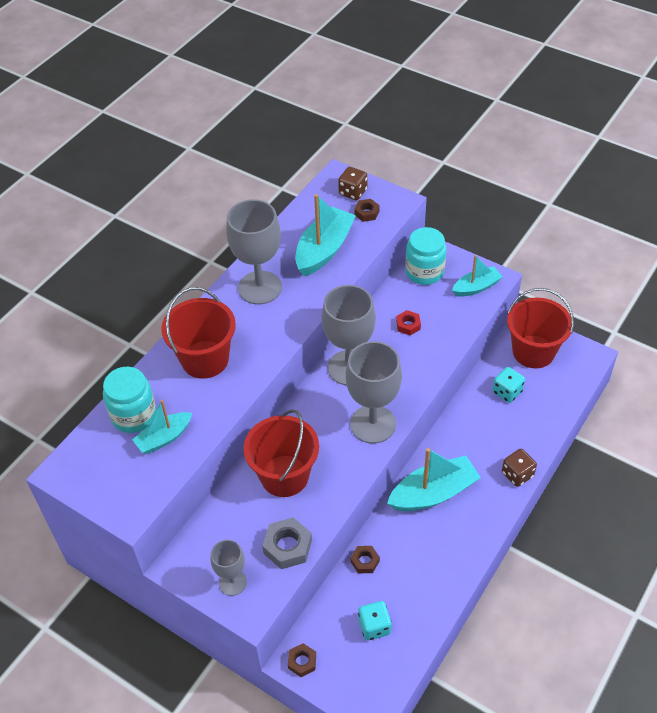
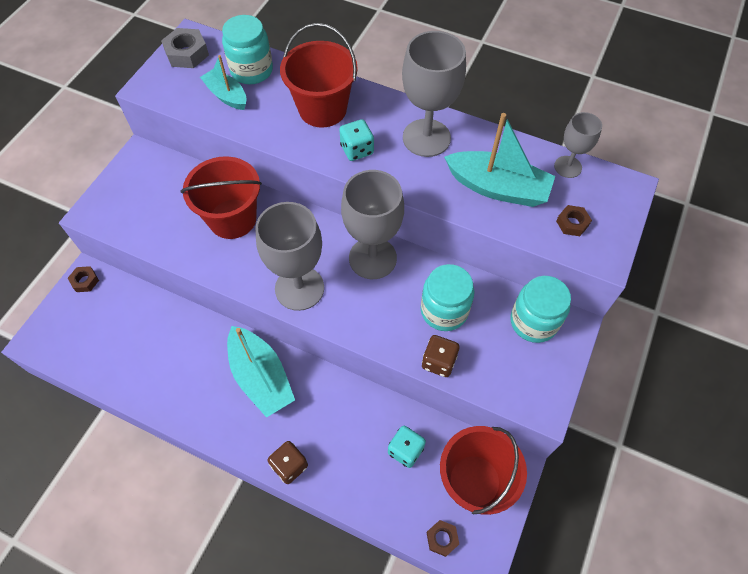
camera: 80 degrees right, 10 degrees up
(232, 582) = (120, 196): grey goblet -> grey goblet (568, 167)
(287, 547) = (154, 232): grey nut -> grey nut (187, 53)
(353, 192) = (604, 205): brown dice -> brown dice (439, 362)
(365, 561) = (182, 320): brown nut -> brown nut (442, 539)
(374, 626) = (114, 335): turquoise dice -> turquoise dice (357, 150)
(408, 325) = (444, 310): red nut -> turquoise jar
(476, 287) = (522, 384): turquoise boat -> none

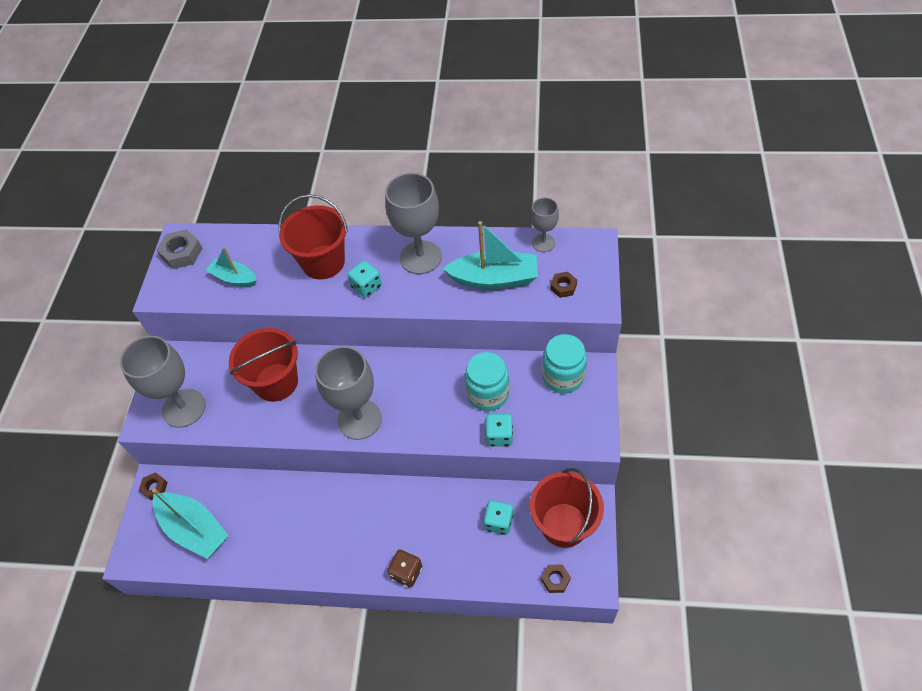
camera: 15 degrees left, 5 degrees down
(251, 70) = (247, 249): turquoise jar -> none
(261, 377) = (351, 510): turquoise boat -> turquoise boat (194, 529)
(372, 258) = (411, 372): grey goblet -> grey goblet (184, 408)
(439, 362) = (499, 436): brown dice -> turquoise dice

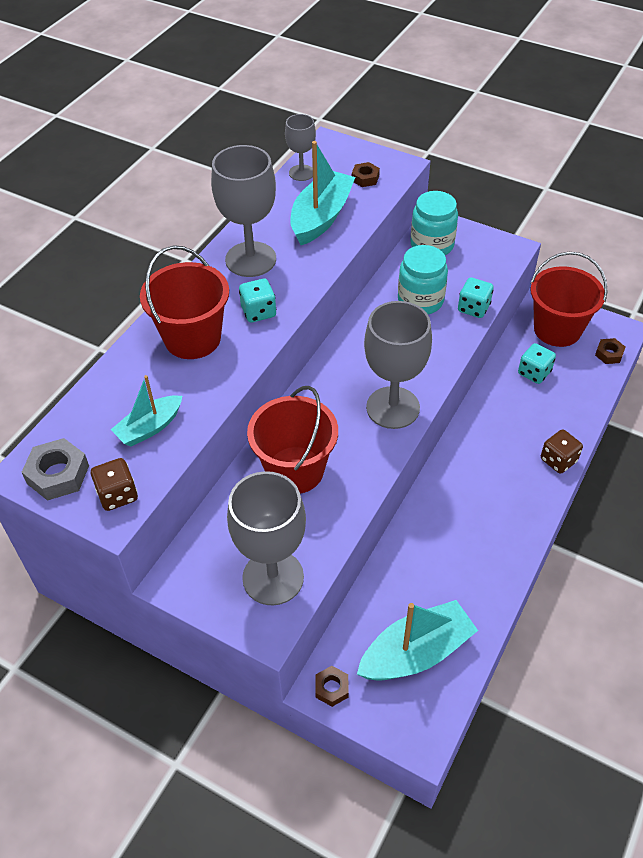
camera: 70 degrees left, 5 degrees down
(175, 289) = (117, 495): none -> brown dice

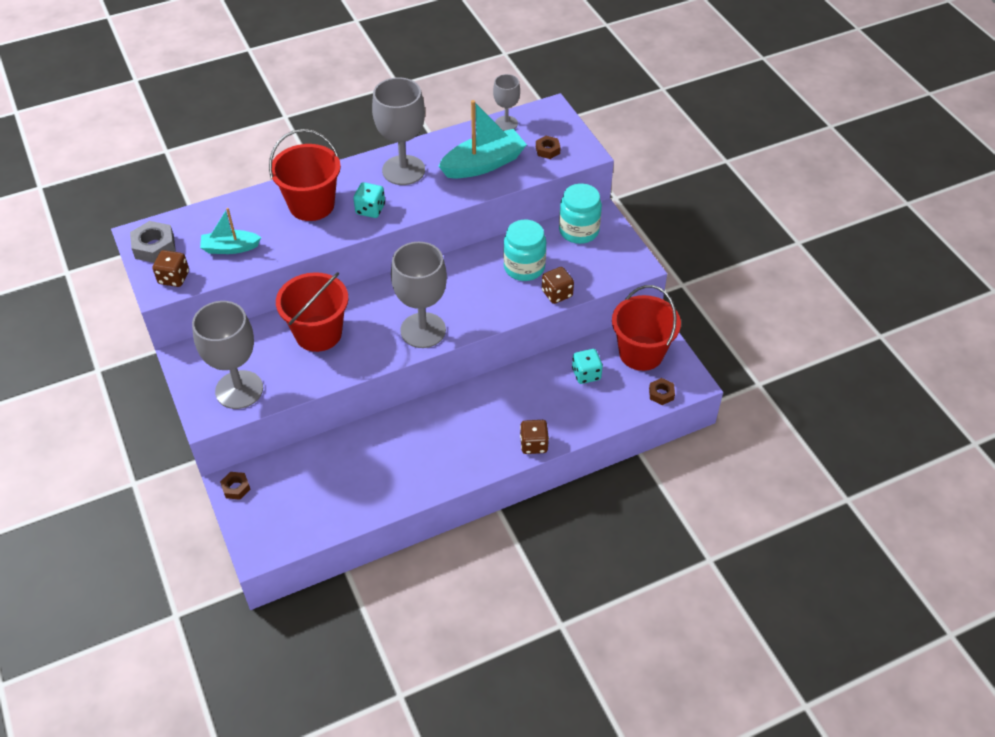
camera: 35 degrees right, 0 degrees up
(416, 652) = (306, 501): turquoise boat -> none
(473, 308) = (557, 294): turquoise dice -> brown dice

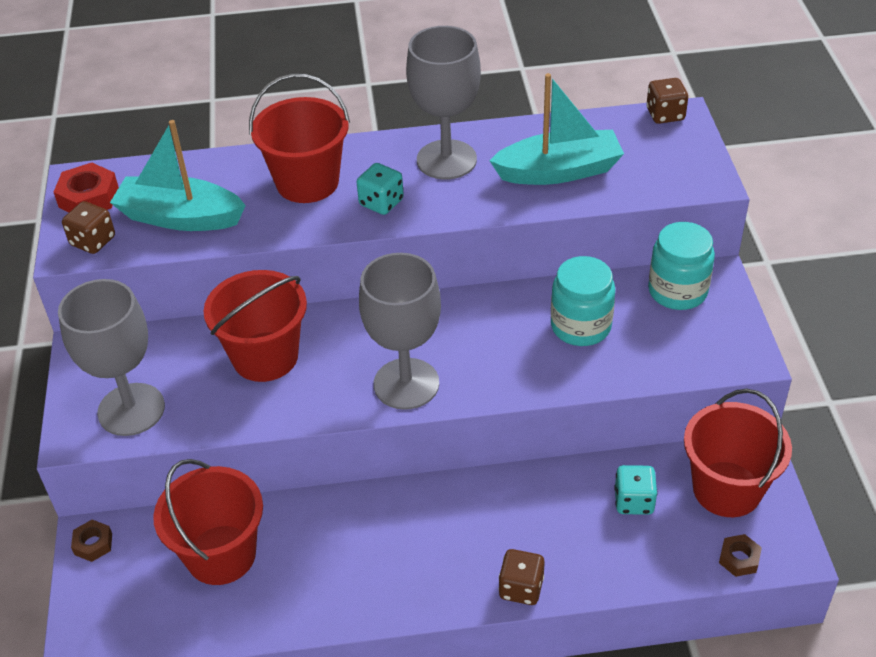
camera: 20 degrees right, 5 degrees down
(154, 247) = (88, 197): grey nut -> red nut
(230, 248) = (180, 217): turquoise boat -> turquoise boat, size x1.64
(328, 473) = (221, 555): none -> red bucket
(506, 123) = (611, 123): grey goblet -> none
(547, 150) = (656, 169): brown nut -> none
(557, 294) = (615, 373): brown dice -> brown dice (665, 114)

